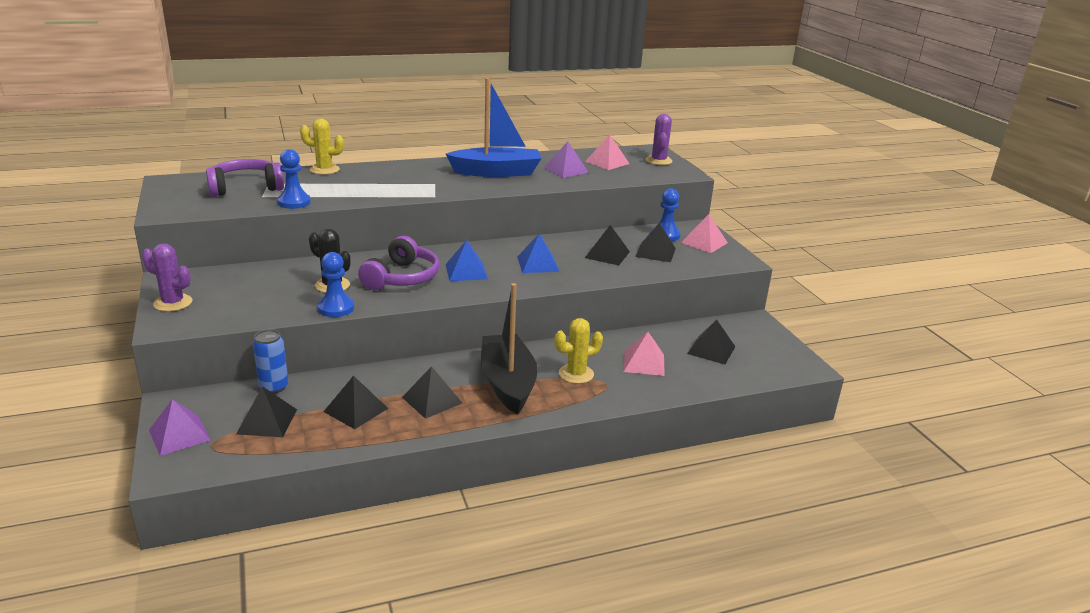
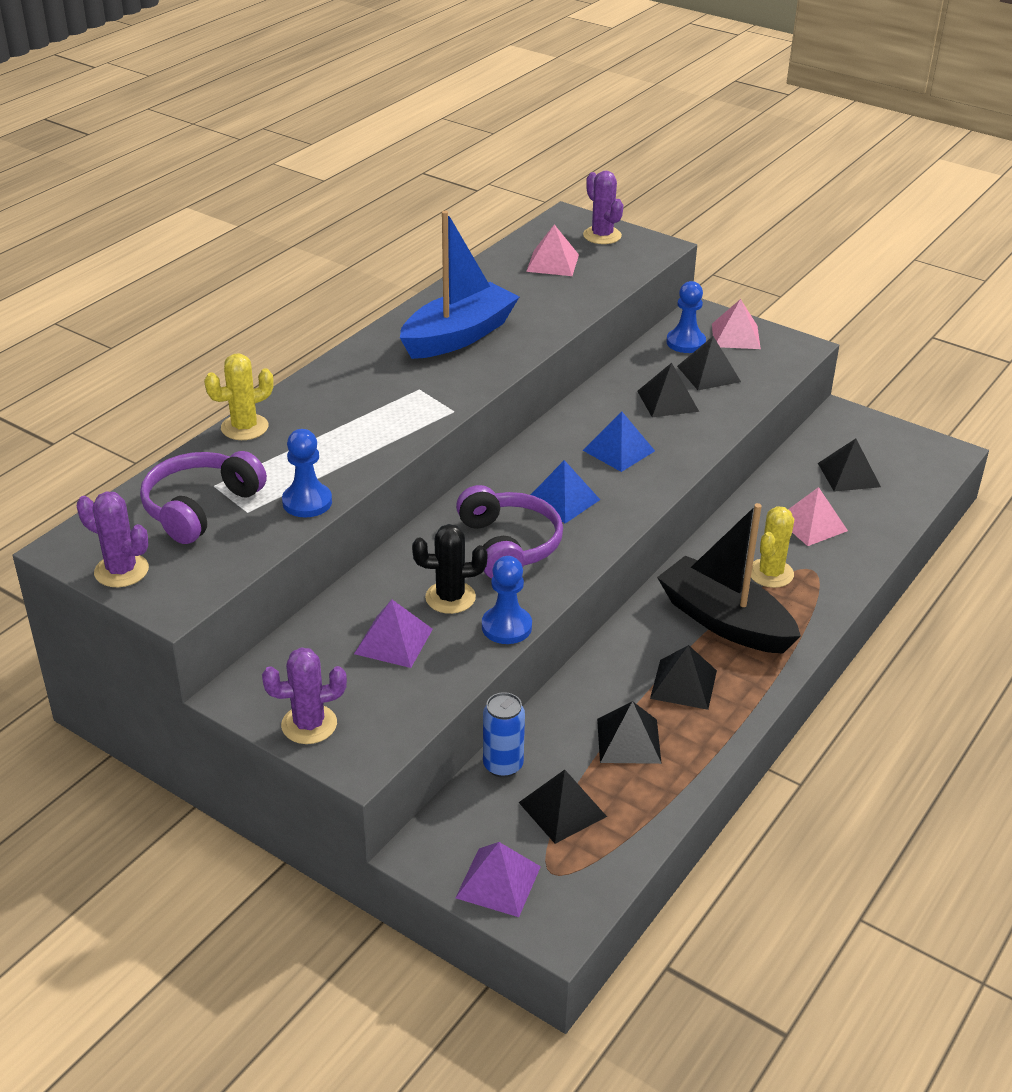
camera: 35 degrees left, 10 degrees up
(169, 195) = (121, 571): none -> purple cactus
(565, 170) = (528, 297): purple pyramid -> purple pyramid (393, 641)

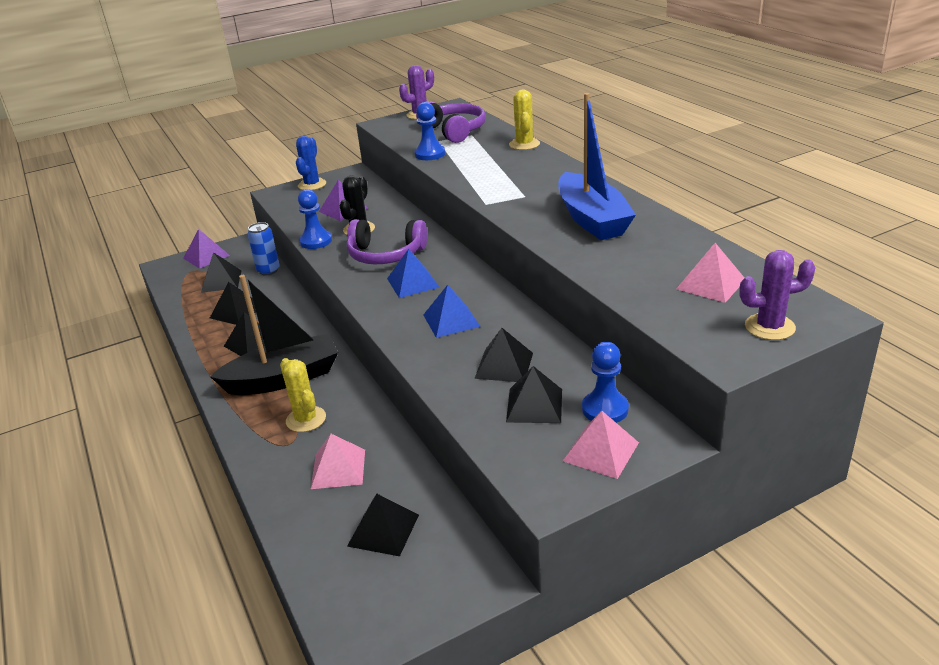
camera: 120 degrees right, 5 degrees down
(309, 724) = (312, 185): purple cactus -> blue cactus

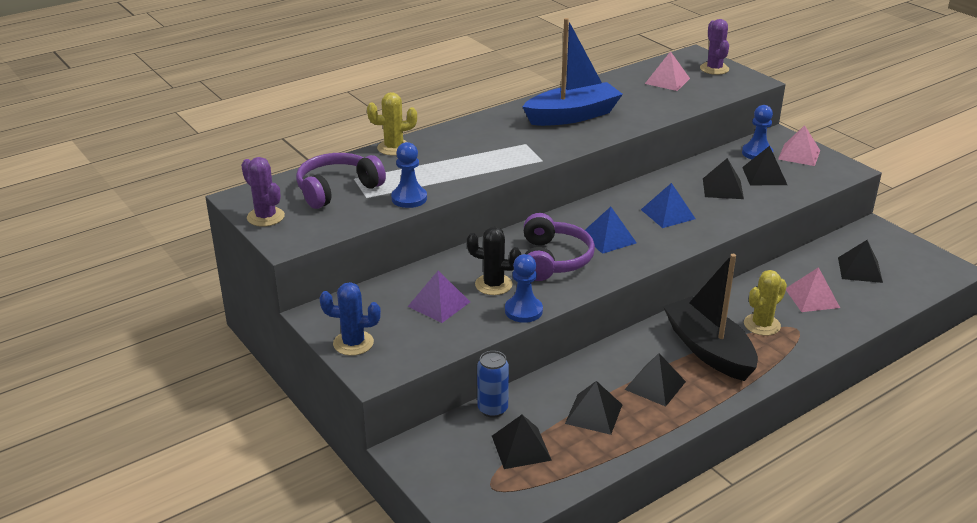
camera: 100 degrees left, 0 degrees up
(206, 256) = (450, 484): purple pyramid -> none

